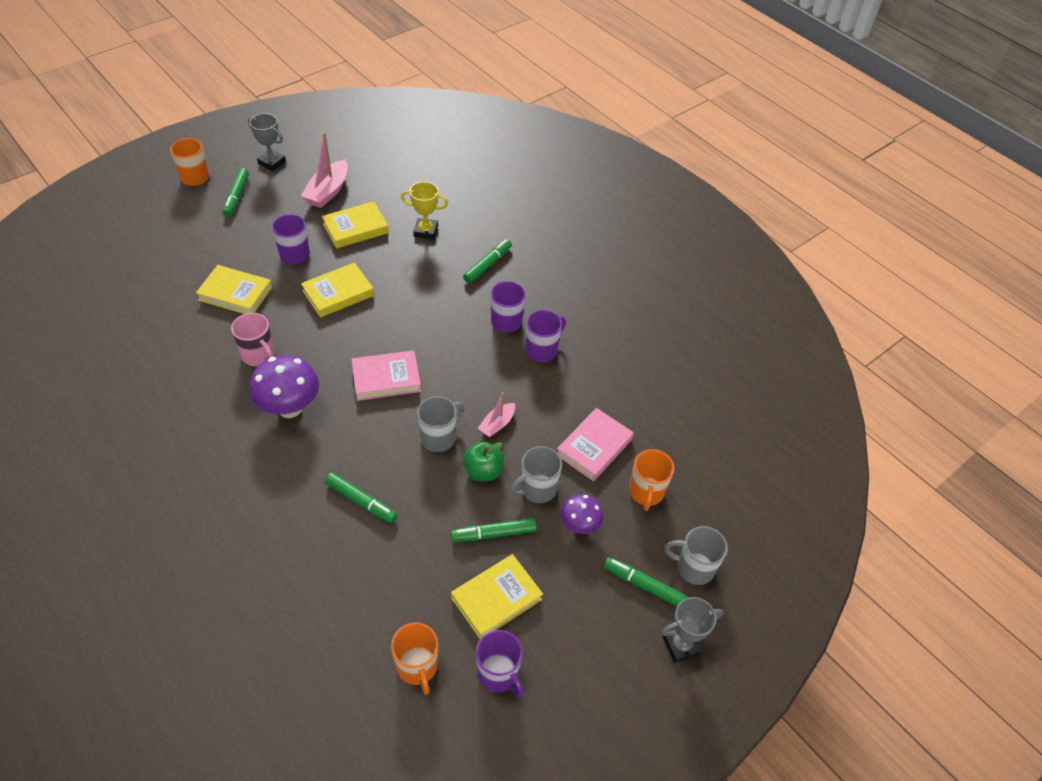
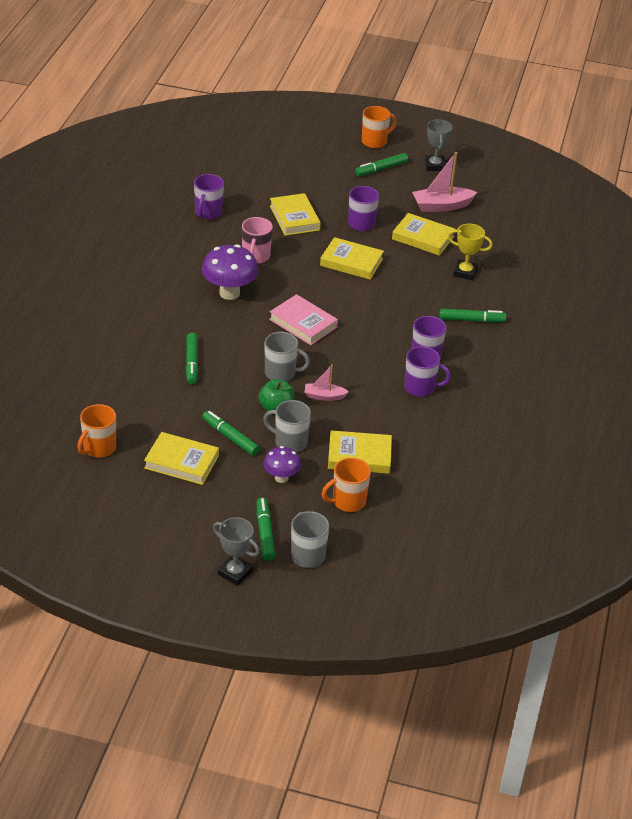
camera: 55 degrees right, 10 degrees down
(425, 231) = (465, 272): yellow trophy -> yellow trophy turned 45 degrees counterclockwise
(498, 674) = (128, 488): purple mug -> purple mug (208, 213)
(594, 447) = (359, 456): pink book -> yellow book

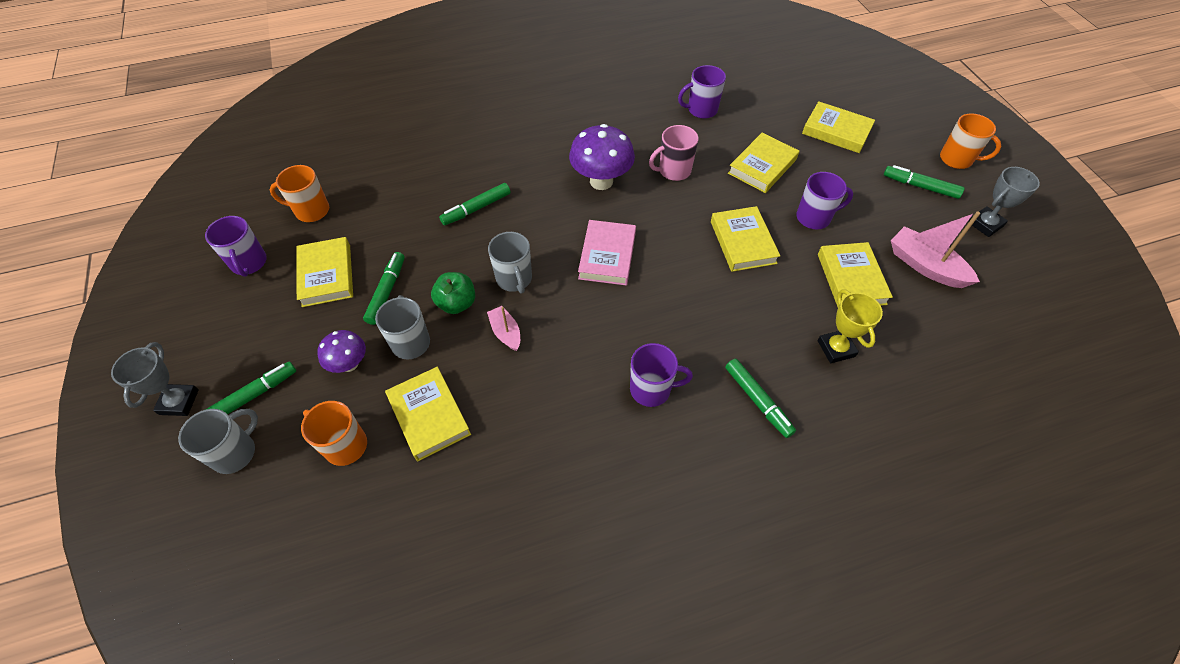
camera: 60 degrees right, 15 degrees up
(297, 170) = (836, 131): none -> yellow book
(420, 388) = (590, 413): purple mug -> purple mug (249, 263)

